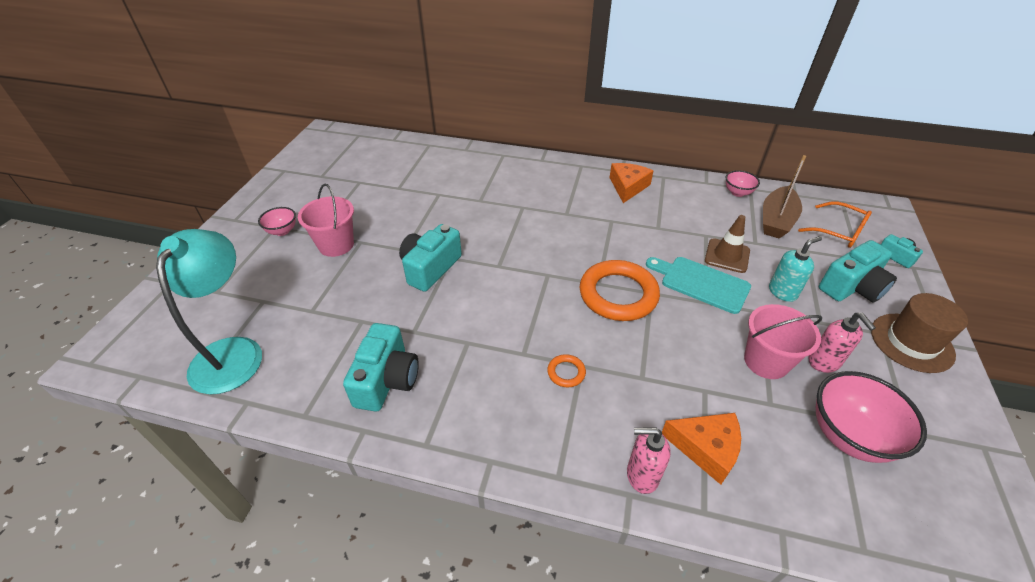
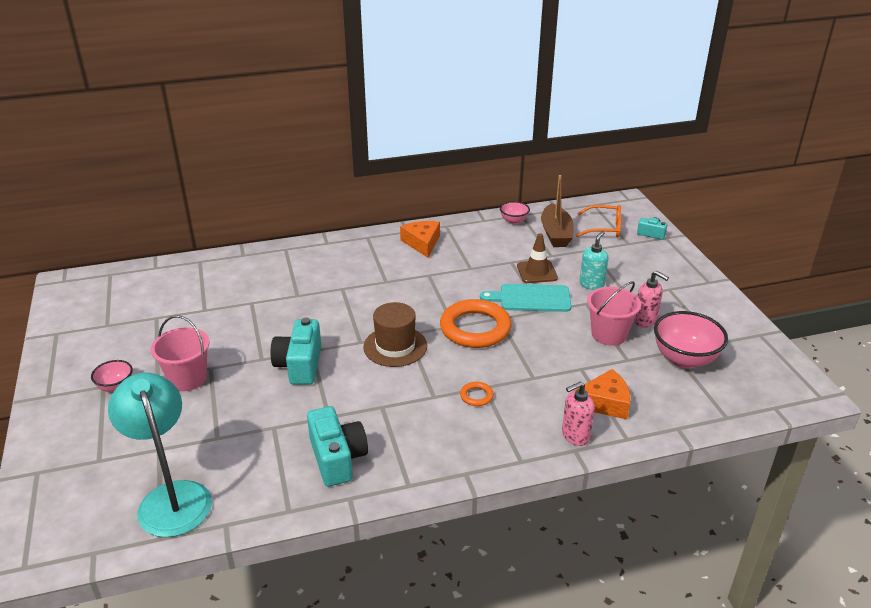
camera: 30 degrees left, 10 degrees down
(852, 287) = (635, 265): turquoise camera -> none
(911, 342) = (690, 288): brown hat -> brown hat (395, 346)

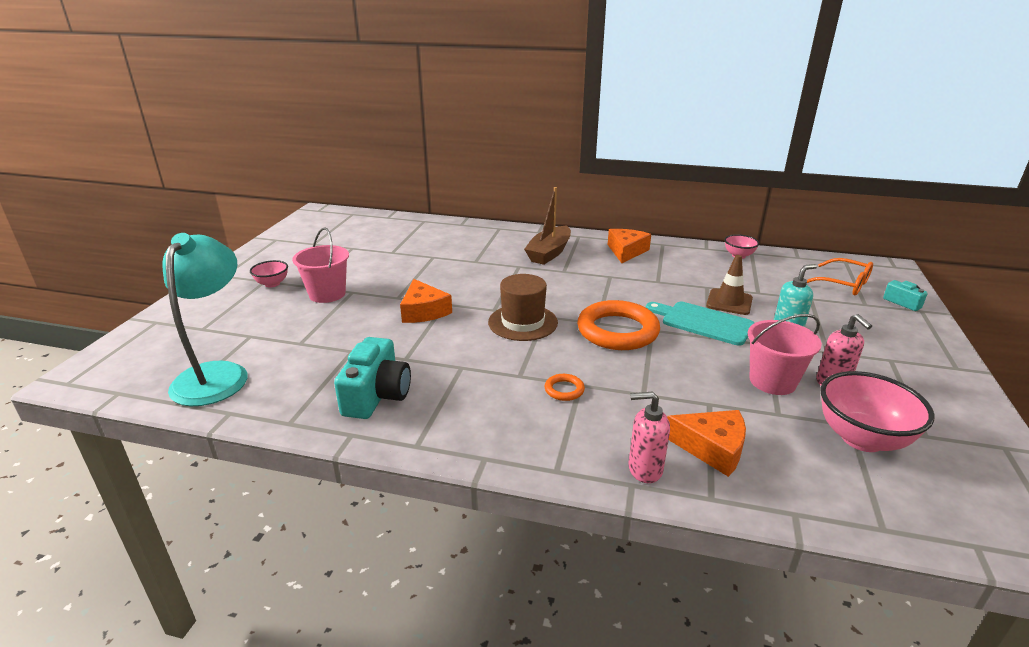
camera: 30 degrees right, 5 degrees down
(299, 365) = (423, 311): turquoise camera -> orange cheese
(556, 234) = (779, 276): brown boat -> brown boat (549, 253)

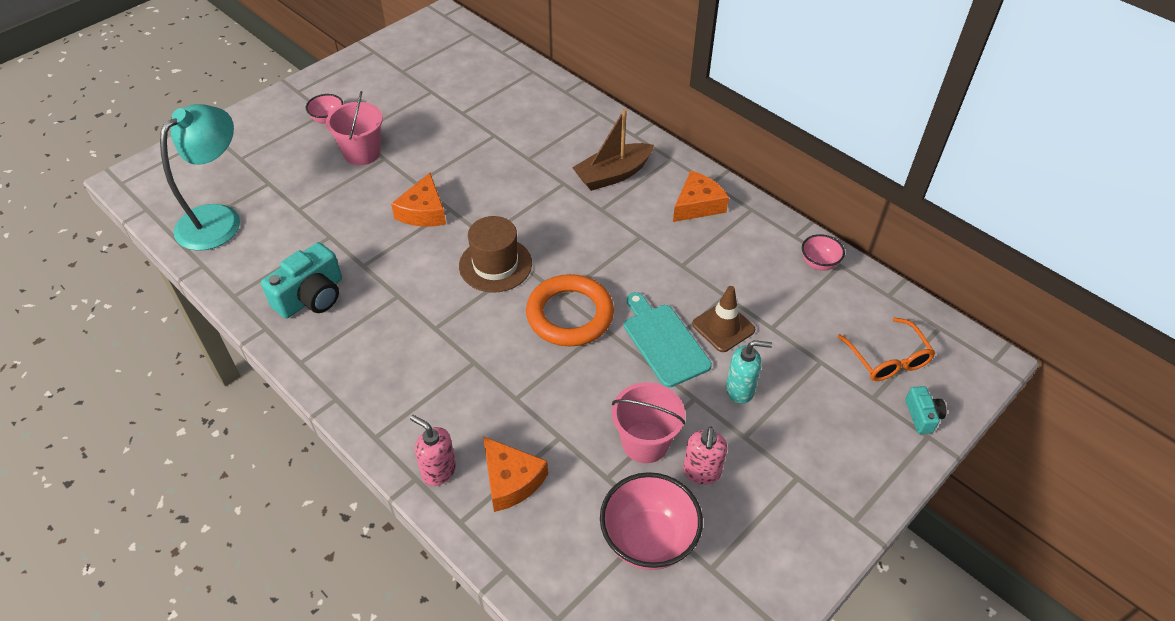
camera: 30 degrees right, 20 degrees up
(564, 390) = (455, 361): orange ring -> none

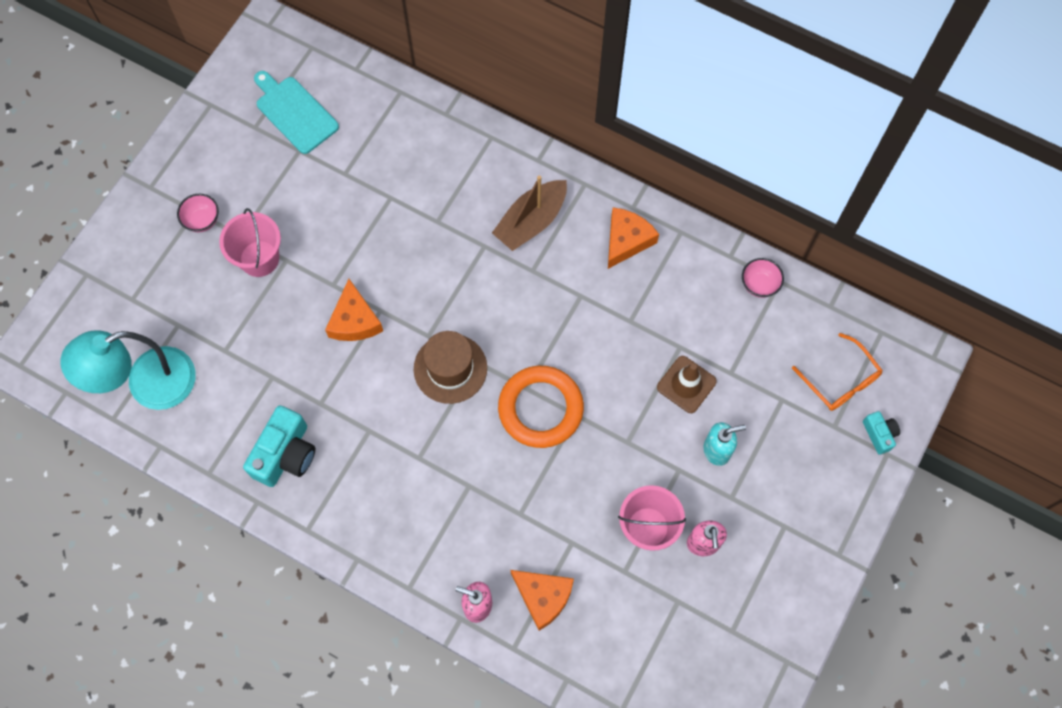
camera: 15 degrees left, 20 degrees up
(219, 219) = (148, 385): turquoise lamp -> turquoise lamp turned 135 degrees counterclockwise
(648, 539) = (675, 620): pink bowl -> none
(664, 342) = (636, 416): turquoise cutting board -> turquoise cutting board (294, 113)

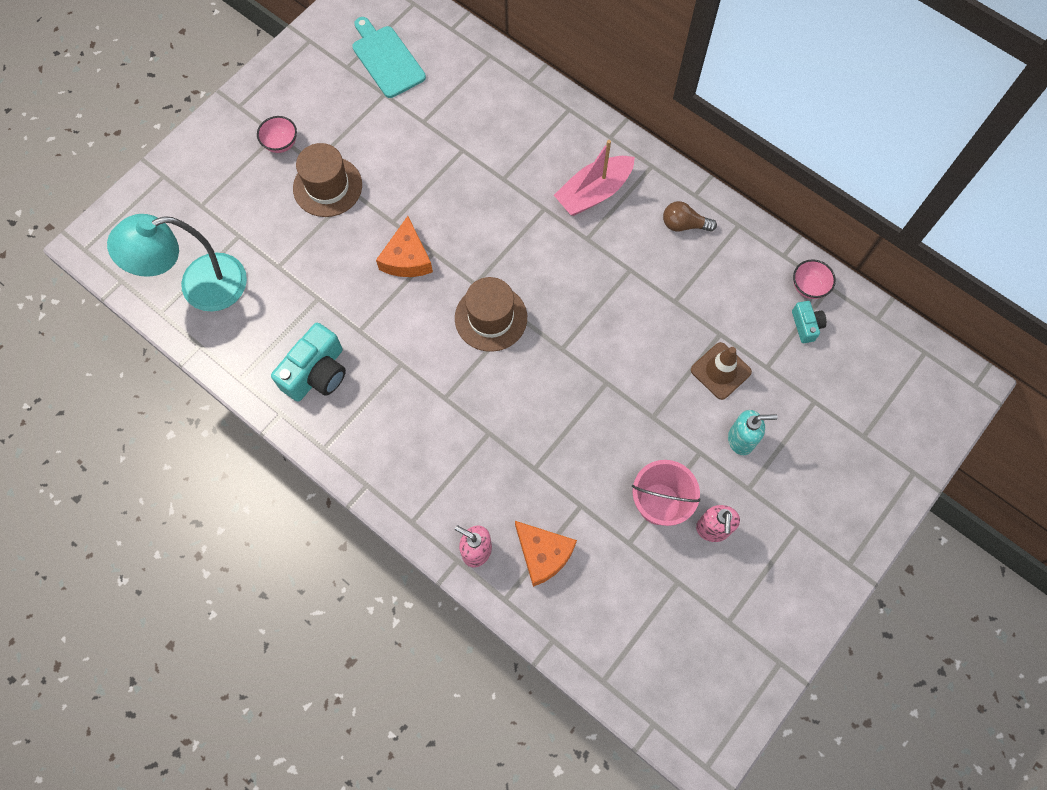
camera: 10 degrees right, 0 degrees up
(259, 258) = (327, 186): pink bucket -> brown hat
(531, 221) = (593, 193): brown boat -> pink boat
(540, 408) = (572, 370): orange ring -> none
(626, 240) = (684, 224): orange cheese -> brown light bulb
(840, 380) = (876, 392): orange glasses -> none
(879, 434) = (908, 452): turquoise camera -> turquoise camera (806, 325)

